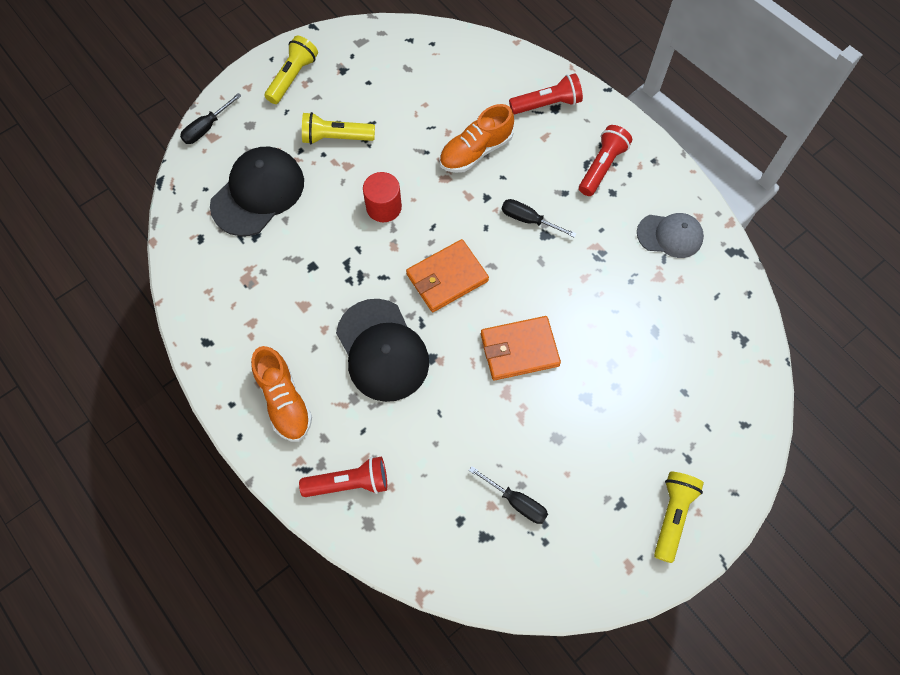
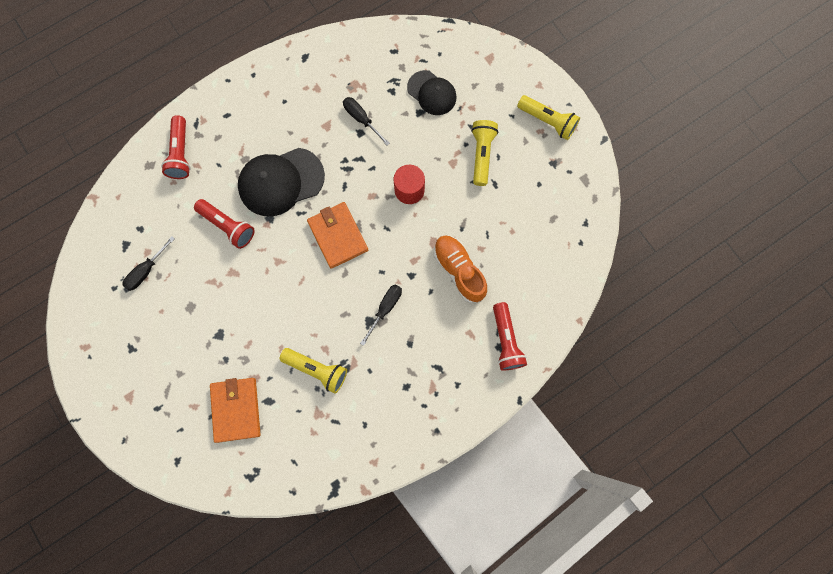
camera: 95 degrees right, 10 degrees up
(207, 128) = (499, 54): black screwdriver -> black screwdriver (361, 119)
(258, 193) = (432, 93): black cap -> black cap, size x0.63
(284, 401) = (250, 110): orange shoe -> none
(519, 350) = (267, 287): orange wallet -> orange wallet (236, 409)
(602, 166) = (434, 381): red flashlight -> red flashlight (228, 226)
(670, 235) = (357, 431): grey cap -> none
(672, 515) = (115, 387): yellow flashlight -> yellow flashlight (317, 370)

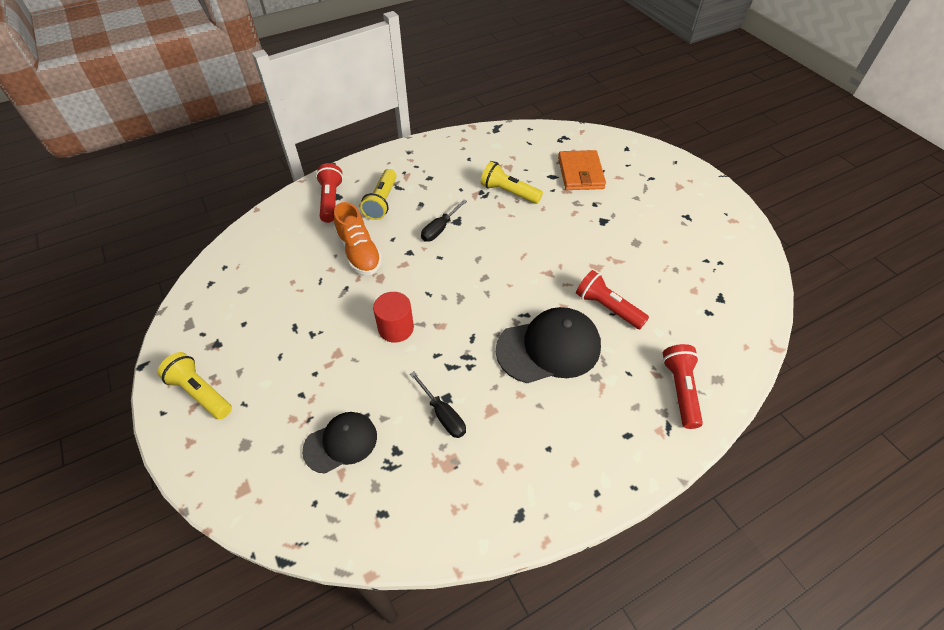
camera: 175 degrees left, 25 degrees down
(146, 270) = (689, 274): black screwdriver -> none
(338, 236) = (483, 290): orange wallet -> none
(432, 93) = (341, 443): black cap -> black cap turned 105 degrees clockwise
(482, 155) = (299, 359): yellow flashlight -> yellow flashlight (382, 202)

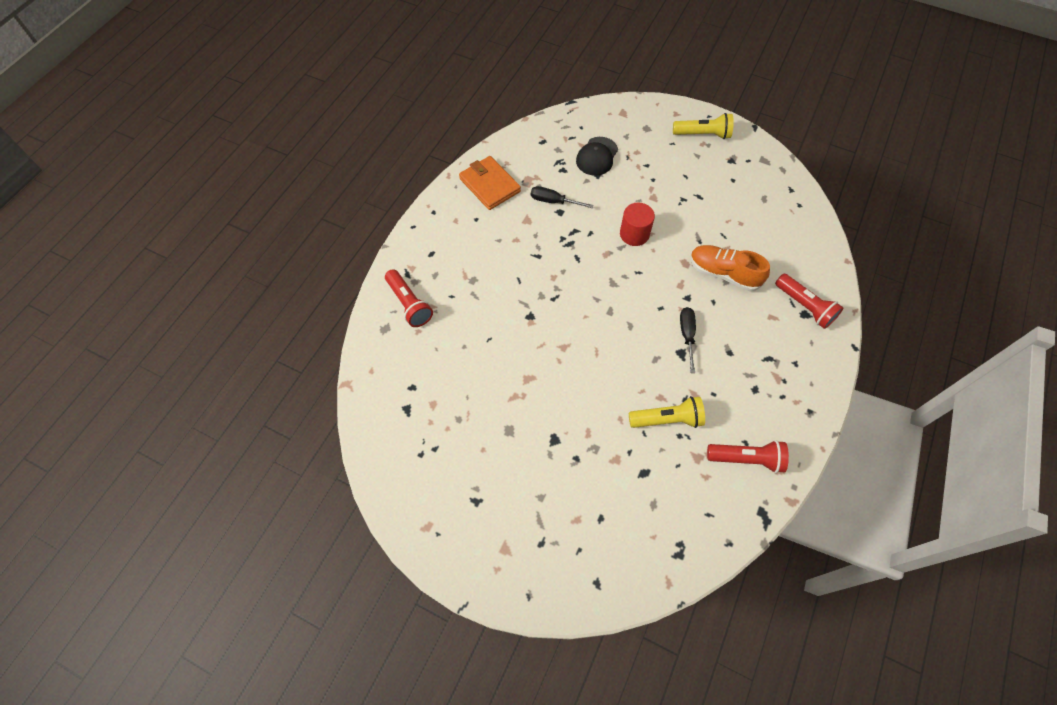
camera: 145 degrees right, 10 degrees up
(382, 202) = (763, 332): yellow flashlight -> none
(549, 348) = (519, 282): black cap -> none
(580, 173) = (619, 498): orange wallet -> orange wallet (489, 185)
(607, 307) = (496, 342): red flashlight -> red flashlight (746, 459)

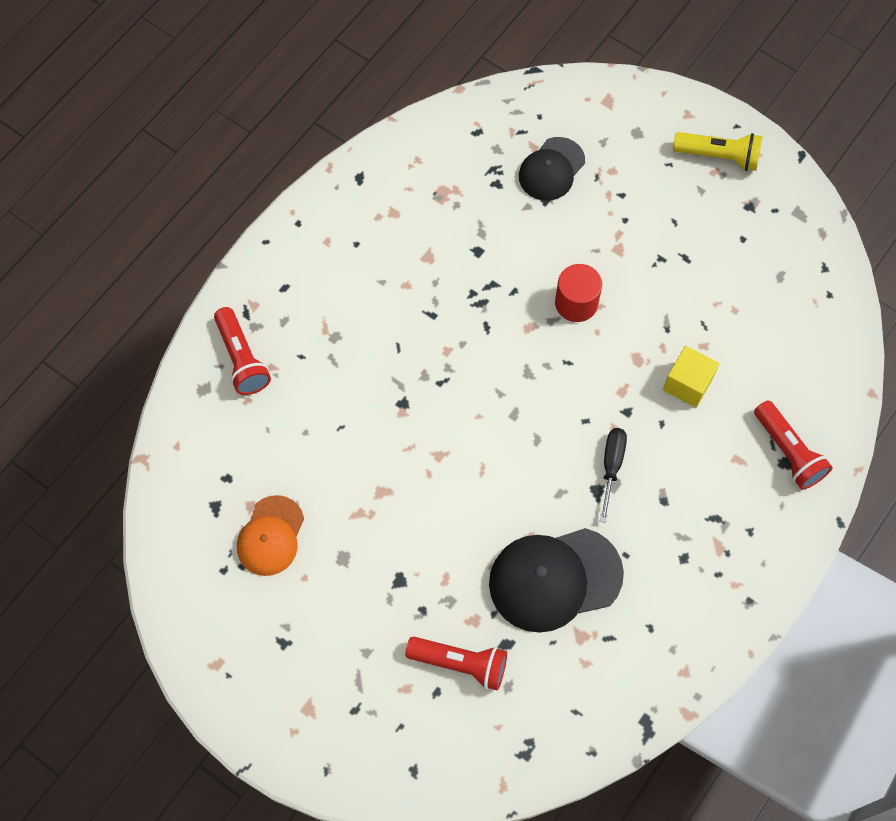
camera: 10 degrees right, 5 degrees up
(452, 423) = (270, 536): none -> orange cap
(489, 185) = (385, 192): orange wallet -> none
(553, 201) = (472, 233): black screwdriver -> none
(667, 419) = (554, 579): yellow flashlight -> black cap
(723, 273) = (687, 384): orange shoe -> yellow cube
(746, 459) = (645, 649): red flashlight -> red flashlight (460, 664)

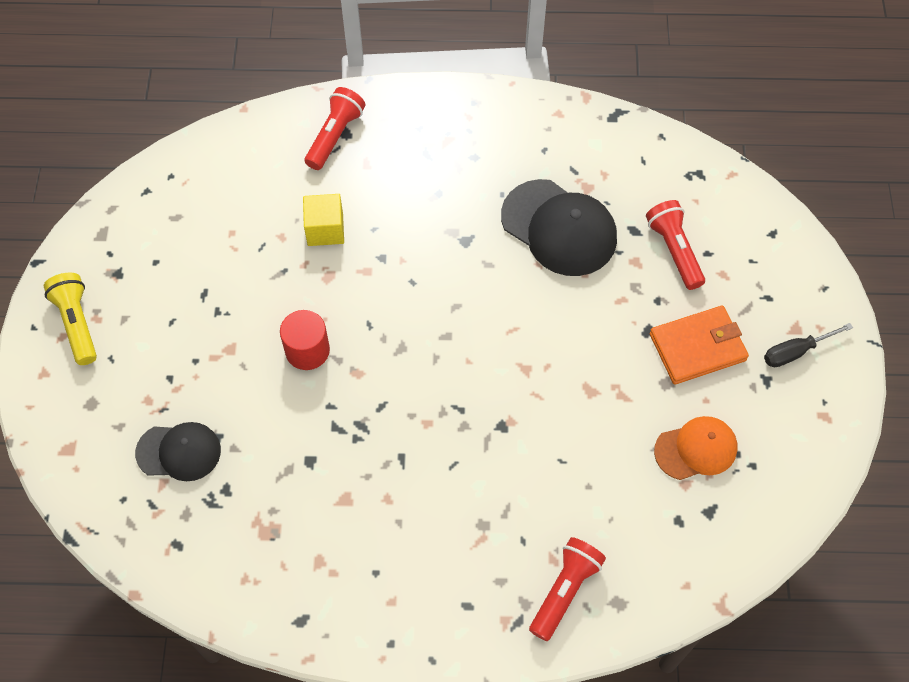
camera: 125 degrees left, 5 degrees down
(355, 609) = (697, 347): none -> orange wallet
(611, 467) = (438, 242): black screwdriver -> black screwdriver (796, 352)

